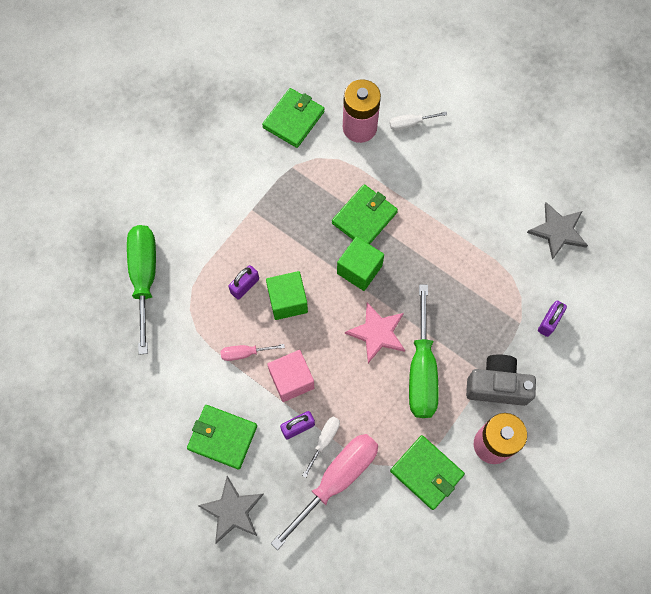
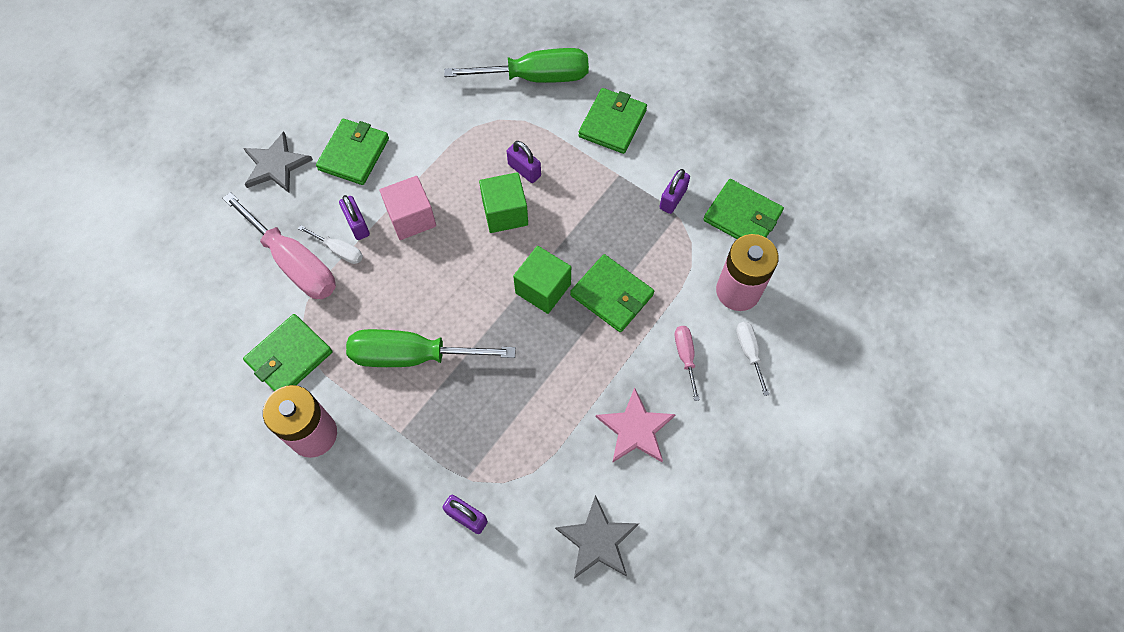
camera: 90 degrees right, 5 degrees down
(199, 213) = (612, 123): none -> green wallet
(245, 353) = (445, 172): pink screwdriver -> pink screwdriver (685, 356)
(276, 169) = (673, 199): none -> purple padlock
(377, 333) = (462, 307): pink star -> pink star (635, 429)
(497, 385) = (386, 444): grey camera -> none

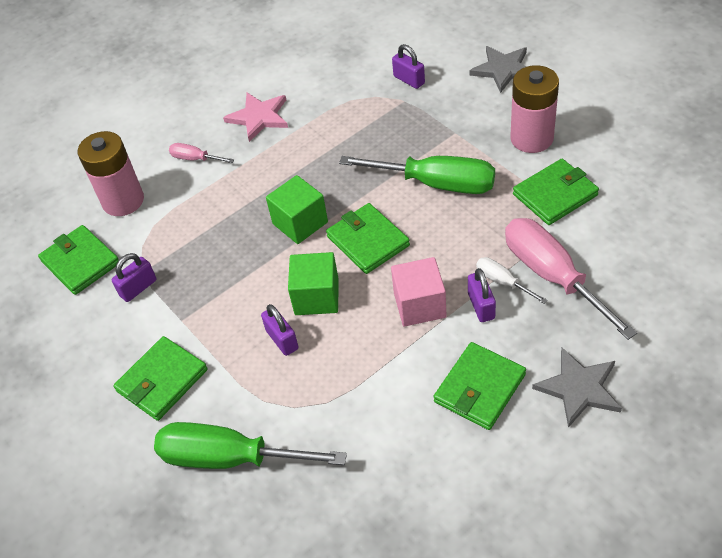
camera: 160 degrees left, 15 degrees down
(597, 540) = (314, 61): grey star -> grey star (503, 69)
(611, 295) = (238, 210): green wallet -> green wallet (368, 241)
(685, 356) = (195, 159): pink screwdriver -> pink screwdriver turned 105 degrees clockwise
(749, 352) = (141, 156): white screwdriver -> none

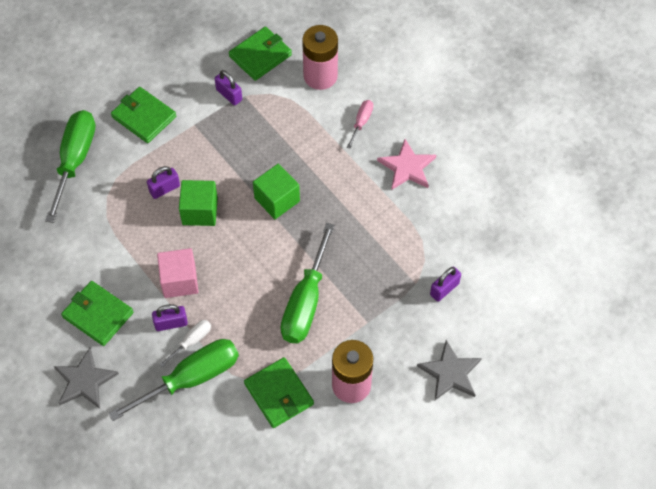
camera: 85 degrees right, 10 degrees up
(368, 241) = (250, 248): green wallet -> none
(552, 276) = (191, 378): pink screwdriver -> green screwdriver

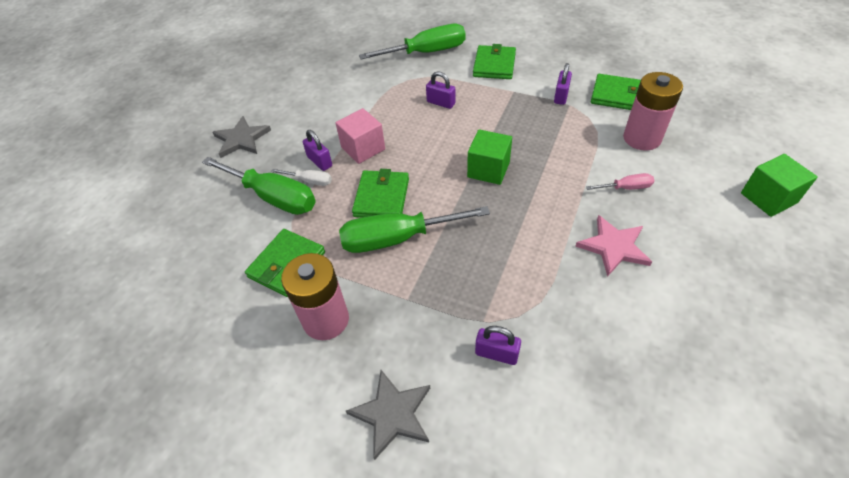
camera: 65 degrees right, 10 degrees down
(98, 315) = (303, 120): green wallet -> green wallet (381, 197)
(200, 211) = (437, 130): green cube -> green cube (768, 198)

